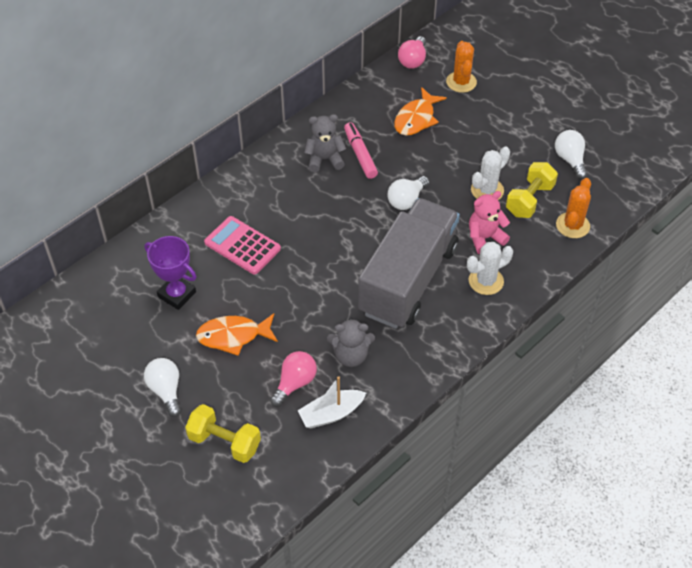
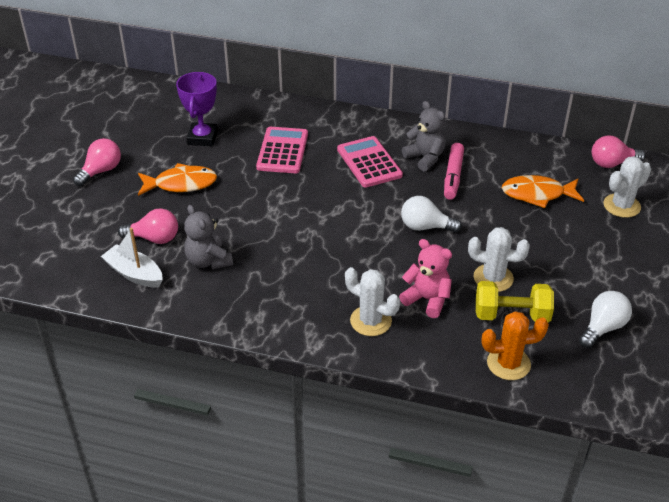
camera: 60 degrees right, 10 degrees down
(166, 391) = (101, 171): white light bulb -> pink light bulb
(224, 442) = (67, 222): yellow dumbbell -> none
(233, 336) = (181, 184): orange fish -> orange fish turned 120 degrees clockwise
(303, 196) = (369, 162): none -> pink calculator
(360, 154) = (453, 176): pink marker -> pink marker turned 150 degrees clockwise
(408, 280) = (327, 265): grey truck -> none
(461, 82) = (621, 206): orange cactus -> white cactus

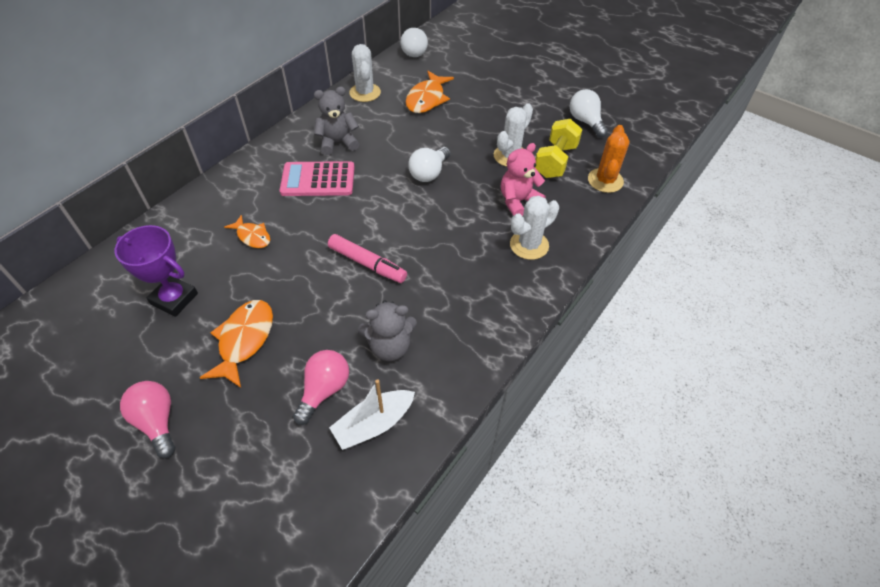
camera: 70 degrees left, 10 degrees up
(282, 151) = (252, 236): pink calculator -> orange fish
(453, 176) = (374, 135): pink marker -> pink marker (367, 263)
(612, 163) = (415, 51): pink light bulb -> white light bulb
(621, 206) = (465, 65): white cactus -> white cactus (365, 93)

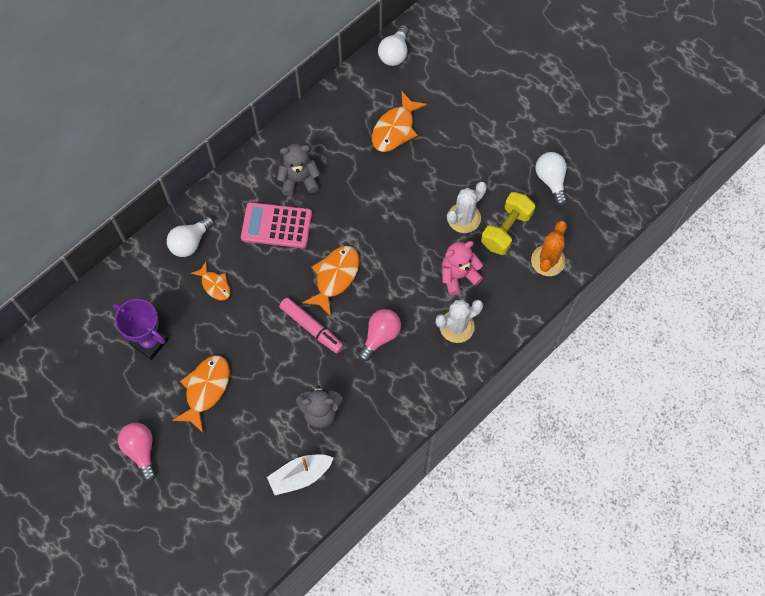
camera: 10 degrees right, 15 degrees up
(324, 390) = (265, 442): pink light bulb -> pink light bulb (380, 336)
(365, 93) = (333, 112): white cactus -> none
(387, 216) = (335, 277): none -> orange fish
(429, 173) = (381, 230): white light bulb -> white light bulb (190, 242)

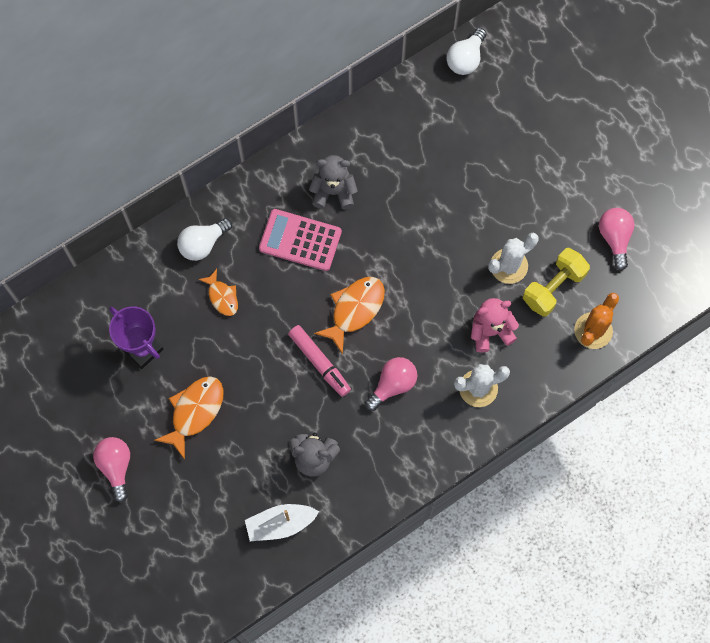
camera: 10 degrees right, 5 degrees up
(395, 129) = (451, 149): orange fish -> none
(551, 180) = (614, 238): white light bulb -> pink light bulb

